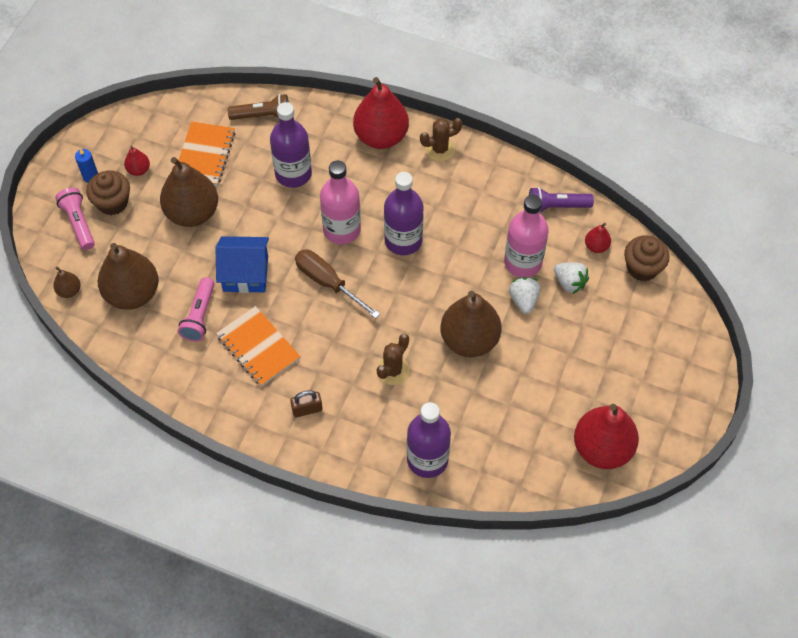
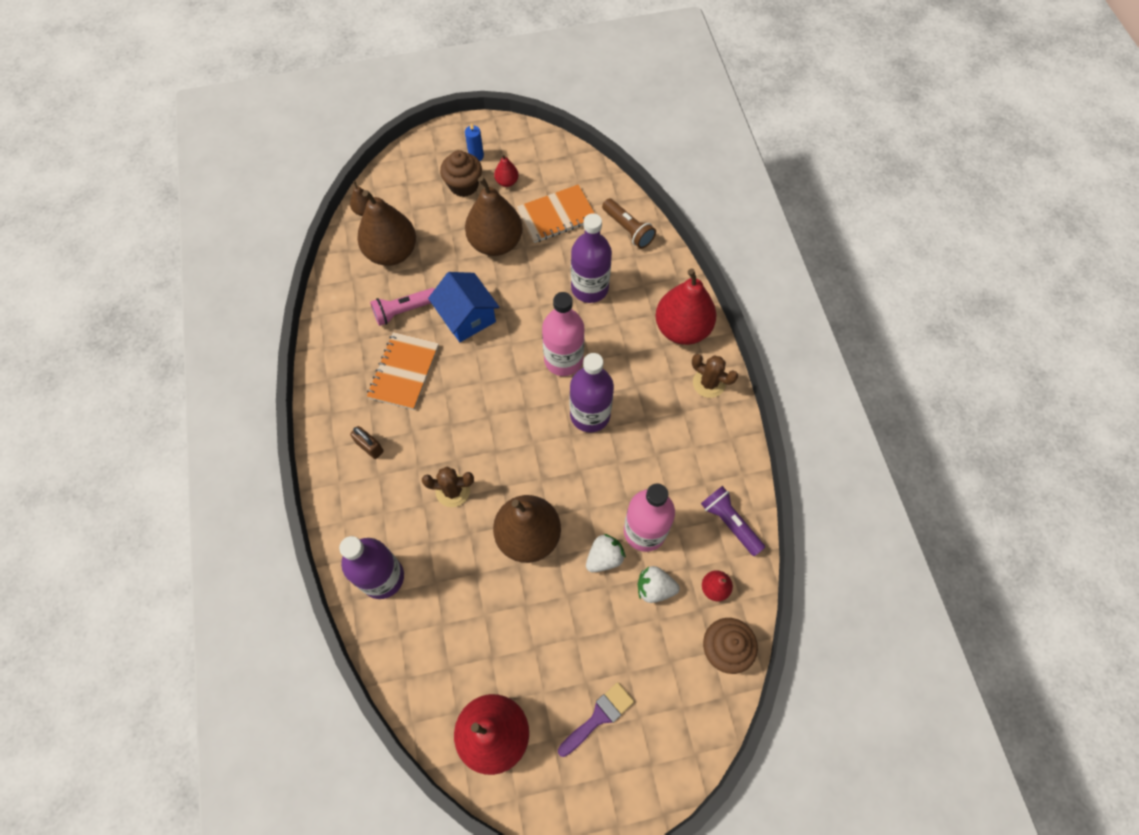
camera: 55 degrees right, 5 degrees up
(79, 223) = (429, 177): pink flashlight -> none
(327, 282) = (503, 383): brown screwdriver -> none
(569, 283) = (654, 588): white strawberry -> white strawberry turned 90 degrees clockwise
(635, 374) = (599, 716): none -> purple brush

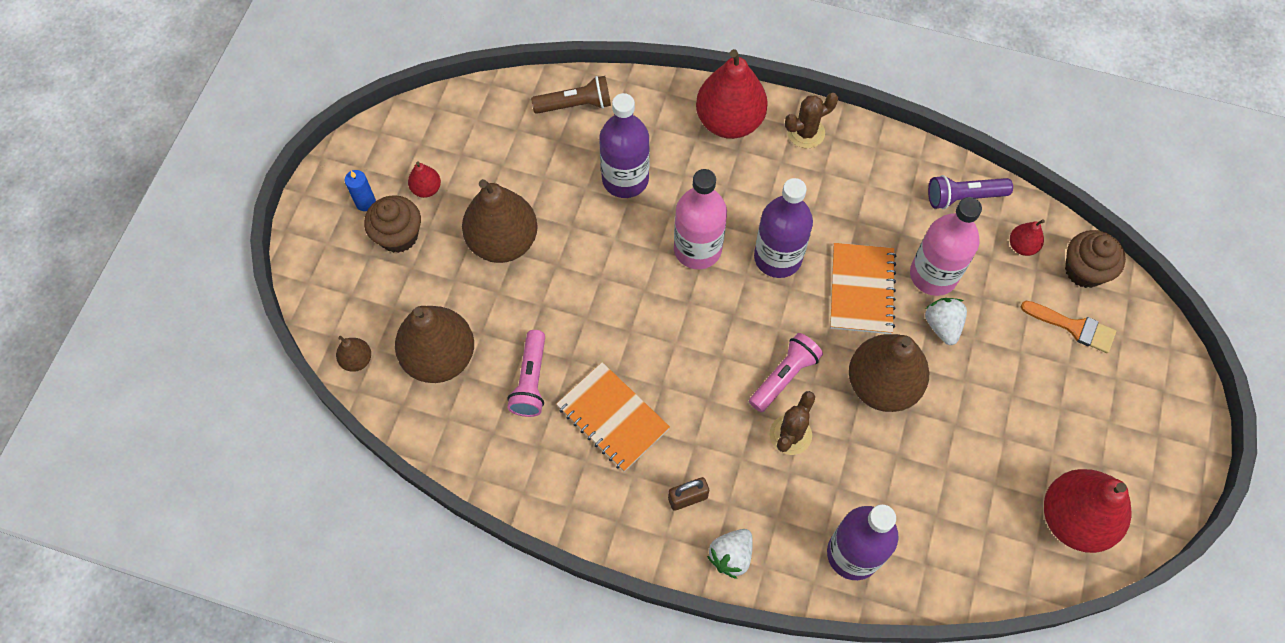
camera: 60 degrees left, 0 degrees up
(467, 317) = (582, 318): blue house -> none
(496, 465) = (784, 377): none -> pink flashlight
(556, 215) = (509, 163): orange notebook -> orange notebook (861, 290)
(599, 716) = (1099, 413): purple brush -> none
(654, 588) = (996, 297): white strawberry -> white strawberry (731, 556)
(666, 662) = (1074, 327): none -> orange brush

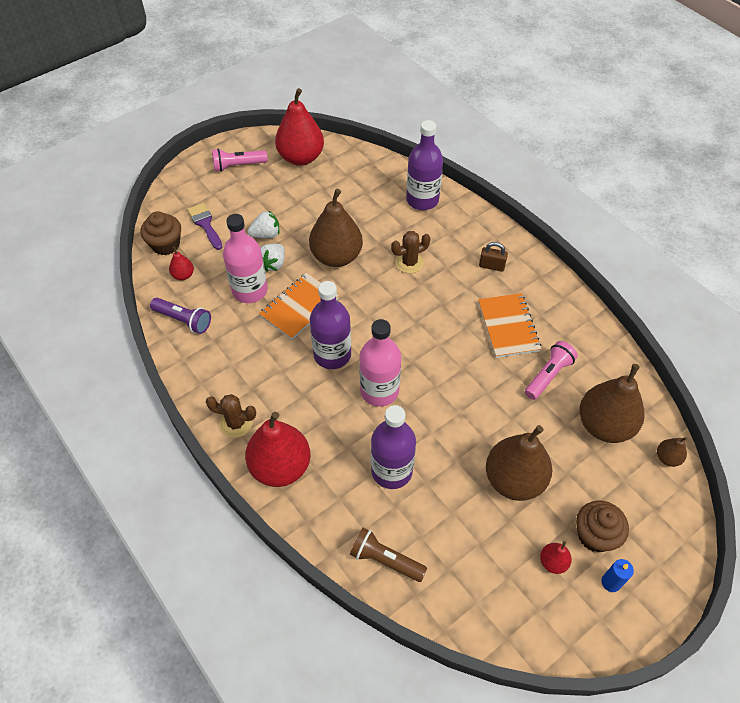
camera: 145 degrees left, 10 degrees down
(731, 556) = (487, 231): white strawberry -> white strawberry (266, 235)
(784, 377) = (388, 290): pink flashlight -> pink flashlight (238, 165)
(1074, 327) = (205, 224): orange brush -> purple brush

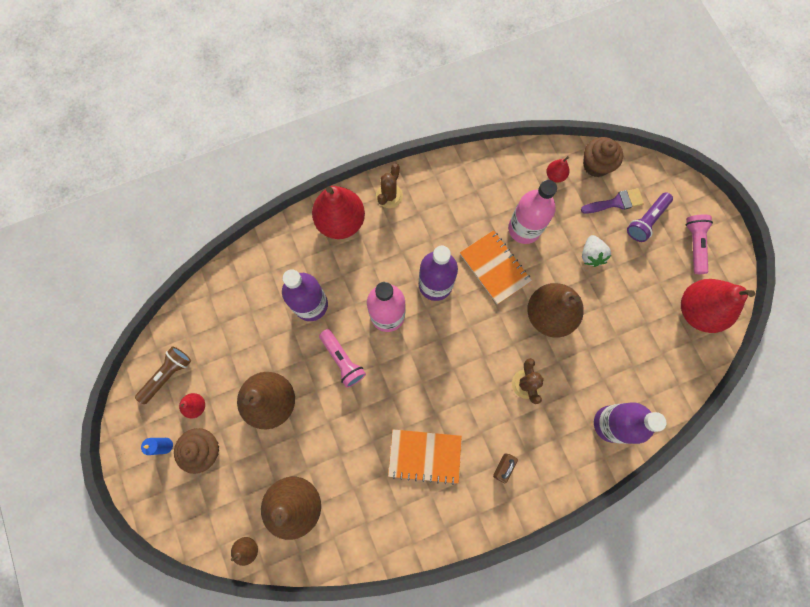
camera: 105 degrees right, 20 degrees up
(183, 320) = (503, 170): purple flashlight -> purple flashlight (646, 221)
(273, 264) = (552, 255): white strawberry -> none
(385, 559) = (242, 280): brown flashlight -> brown flashlight (168, 375)
(548, 375) = (361, 473): pink flashlight -> pink flashlight (342, 360)

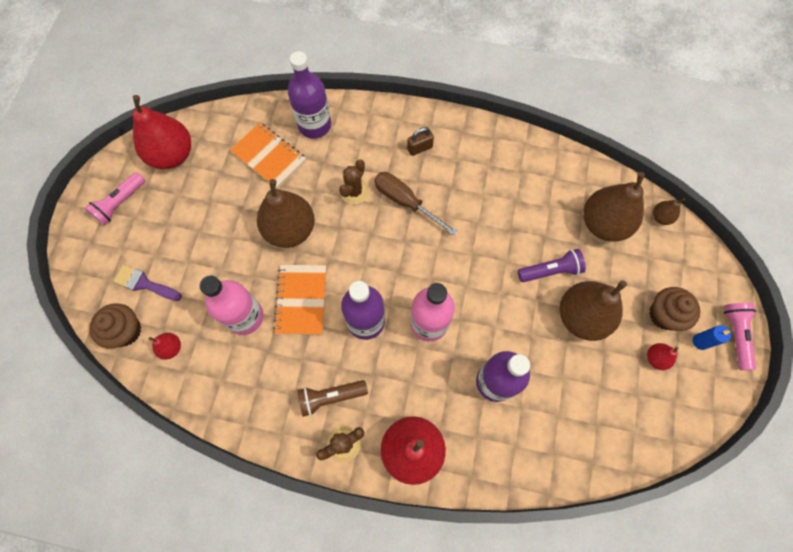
camera: 145 degrees left, 5 degrees down
(168, 375) = (672, 406): brown flashlight -> brown flashlight (331, 397)
(342, 360) = (496, 310): pink flashlight -> pink flashlight (735, 335)
(425, 456) = (475, 193): orange notebook -> orange notebook (269, 157)
(478, 404) = (405, 202): none -> brown screwdriver
(591, 255) = (210, 253): white strawberry -> none
(646, 221) = (136, 250): purple flashlight -> purple flashlight (550, 271)

